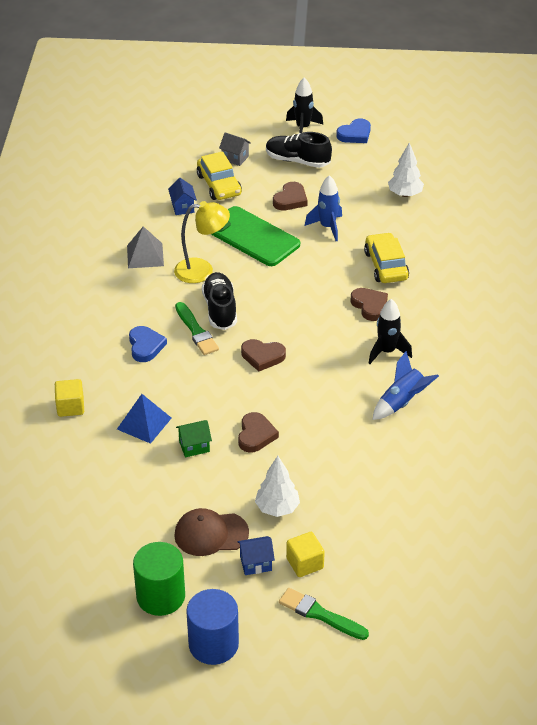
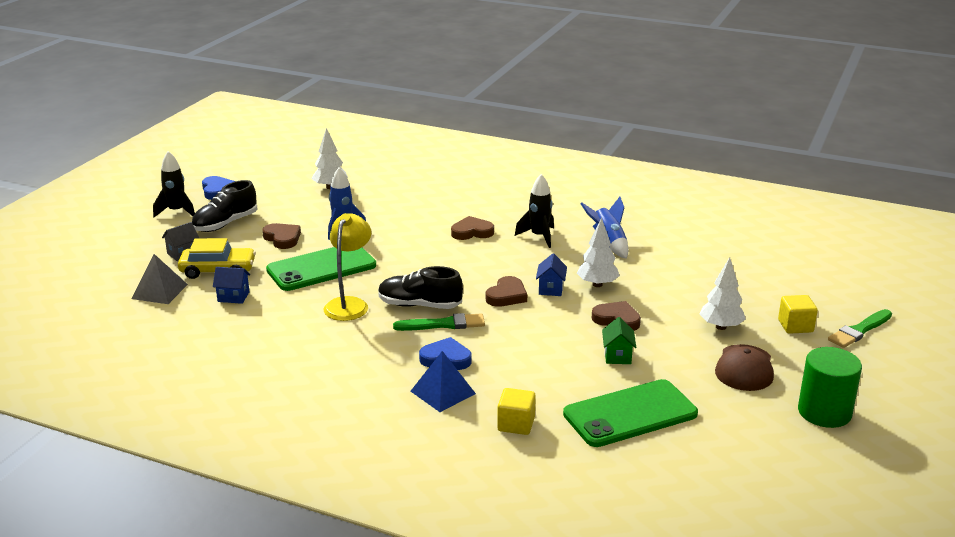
camera: 70 degrees left, 15 degrees down
(109, 470) = (630, 414): none -> green phone
(144, 423) = (568, 380): blue pyramid -> blue pyramid (443, 392)
(145, 255) = (294, 333): grey pyramid -> grey pyramid (160, 291)
(213, 644) = (891, 392): blue cylinder -> none
(256, 563) = (790, 351): blue house -> blue house (551, 289)
(314, 410) = (597, 284): none -> white tree
(386, 265) = (422, 214): yellow car -> none

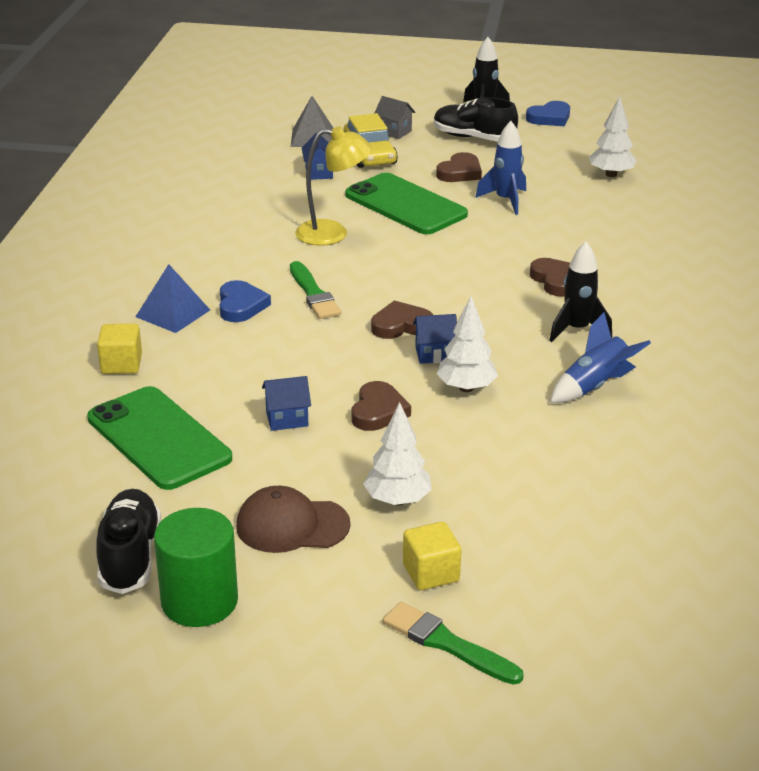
camera: 75 degrees right, 5 degrees up
(419, 305) = (350, 273): black shoe -> black shoe (130, 556)
(507, 296) = (401, 325): brown heart -> brown heart turned 150 degrees clockwise
(617, 356) = (287, 419): green house -> blue house

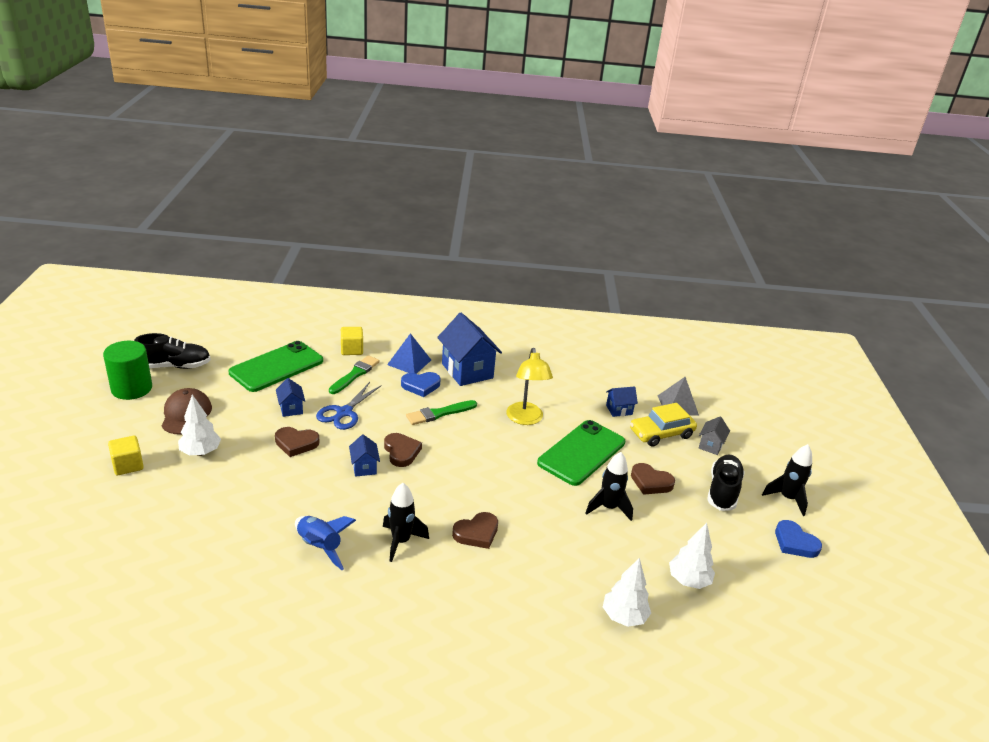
camera: 80 degrees right, 0 degrees up
(208, 267) = (467, 371): none -> blue house
(303, 371) = (344, 412): none -> blue scissors
(447, 643) = (65, 471): green brush -> green brush (355, 374)
(466, 388) = (321, 481): white tree -> white tree (624, 617)
(505, 200) = (608, 508): blue rocket -> black rocket

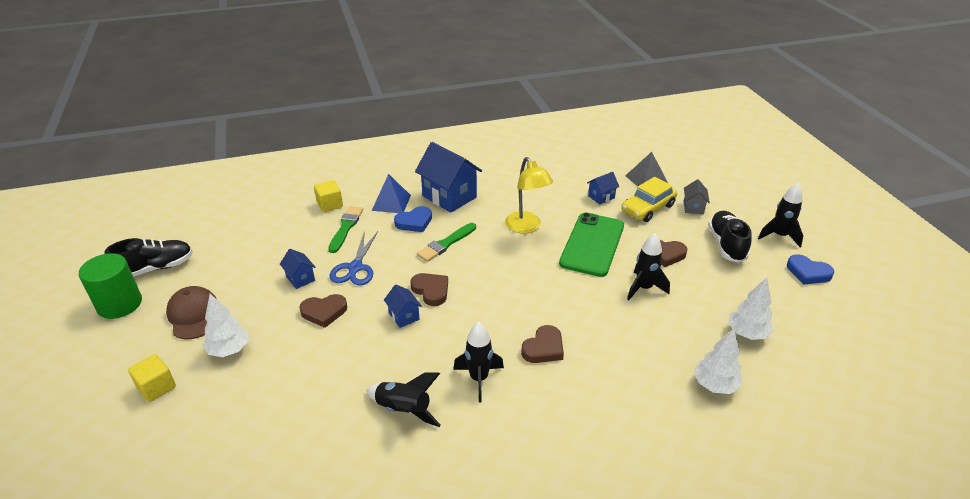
camera: 15 degrees left, 5 degrees up
(276, 367) = (263, 241): green phone -> none
(320, 547) = (404, 410): blue rocket -> black rocket

